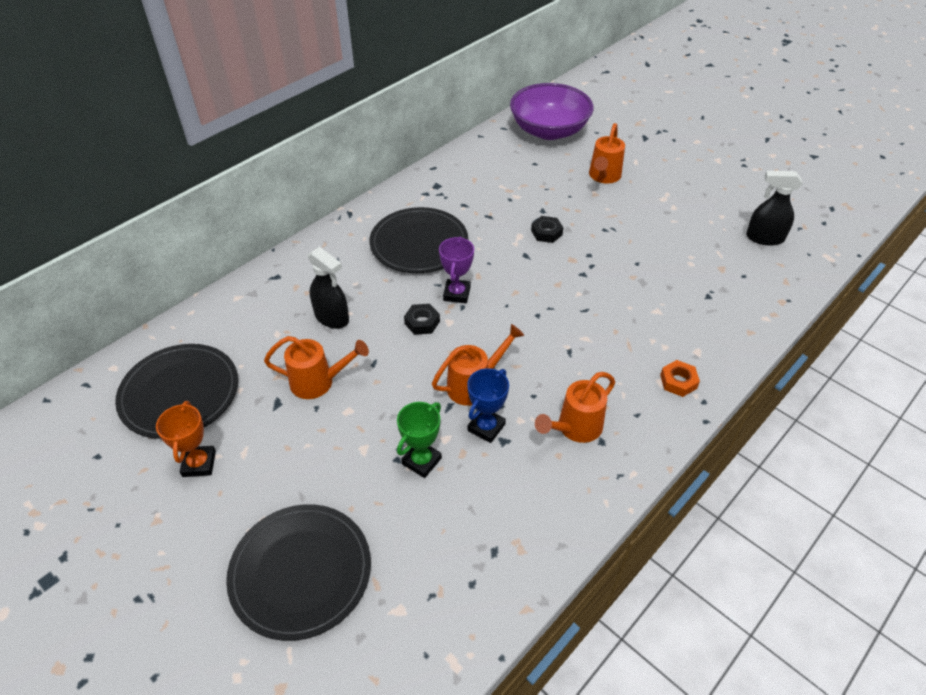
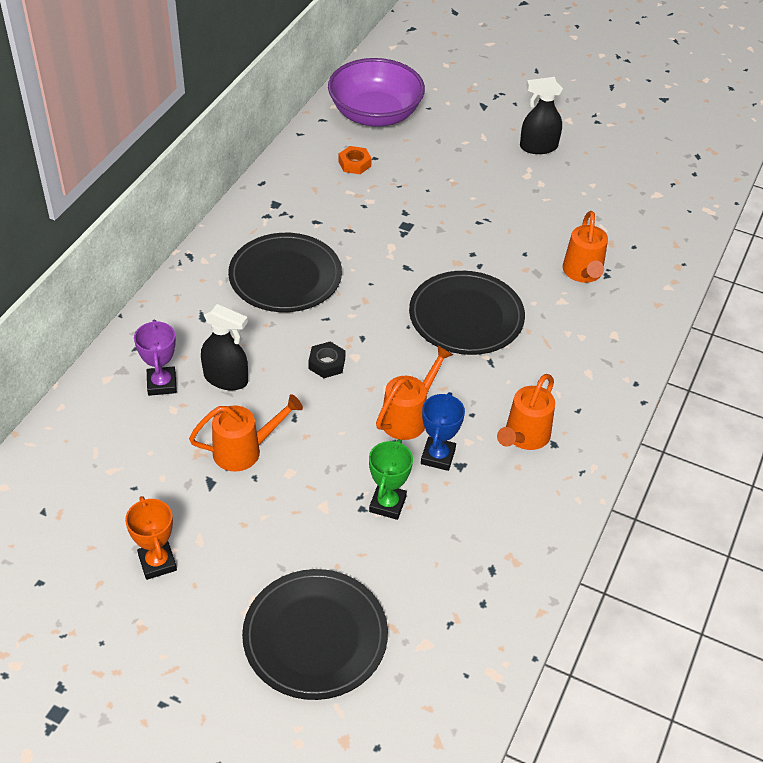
camera: 20 degrees left, 0 degrees up
(180, 393) = (97, 497): black plate -> black plate (466, 316)
(456, 294) = (350, 325): purple trophy -> purple trophy (162, 384)
(546, 233) = (419, 237): black nut -> none
(603, 176) = (455, 161): orange watering can -> orange watering can (583, 273)
(678, 381) = (606, 369): orange nut -> orange nut (354, 164)
(764, 238) = (641, 201): black spray bottle -> black spray bottle (538, 147)

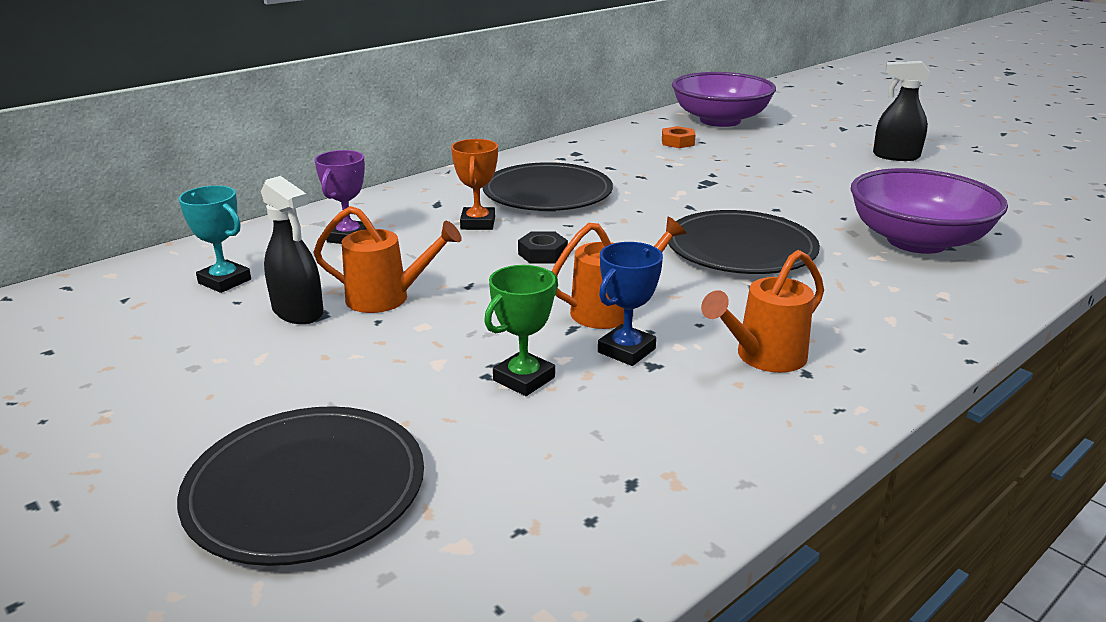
camera: 25 degrees right, 20 degrees down
(105, 467) = (225, 281): none -> turquoise trophy
(157, 562) = (190, 365): orange trophy -> orange trophy (478, 223)
(226, 379) = (419, 245): black spray bottle -> black spray bottle (298, 312)
(583, 273) = (916, 241): orange watering can -> purple bowl

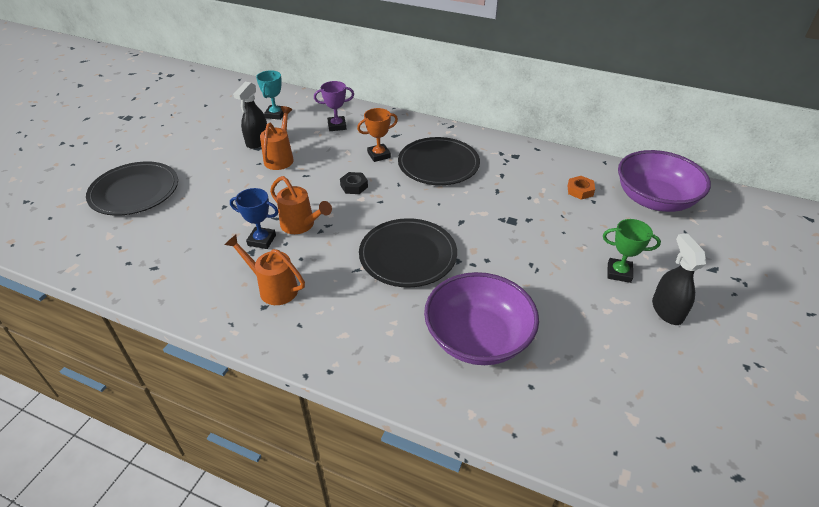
camera: 65 degrees right, 15 degrees up
(387, 298) = (280, 158): orange watering can -> orange watering can turned 150 degrees counterclockwise
(524, 379) = (224, 217): green trophy -> green trophy (619, 273)

